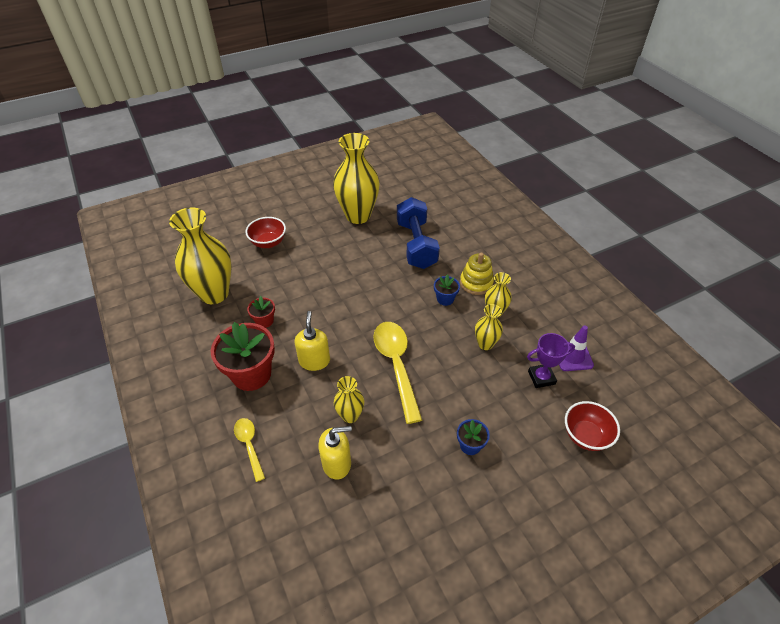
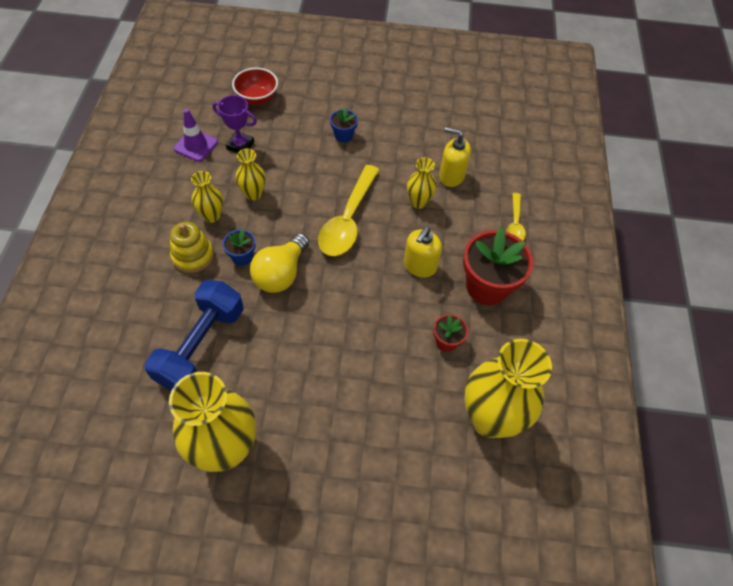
camera: 150 degrees left, 10 degrees up
(268, 242) = (380, 473): red bowl -> none
(409, 303) = (281, 274): none -> yellow light bulb

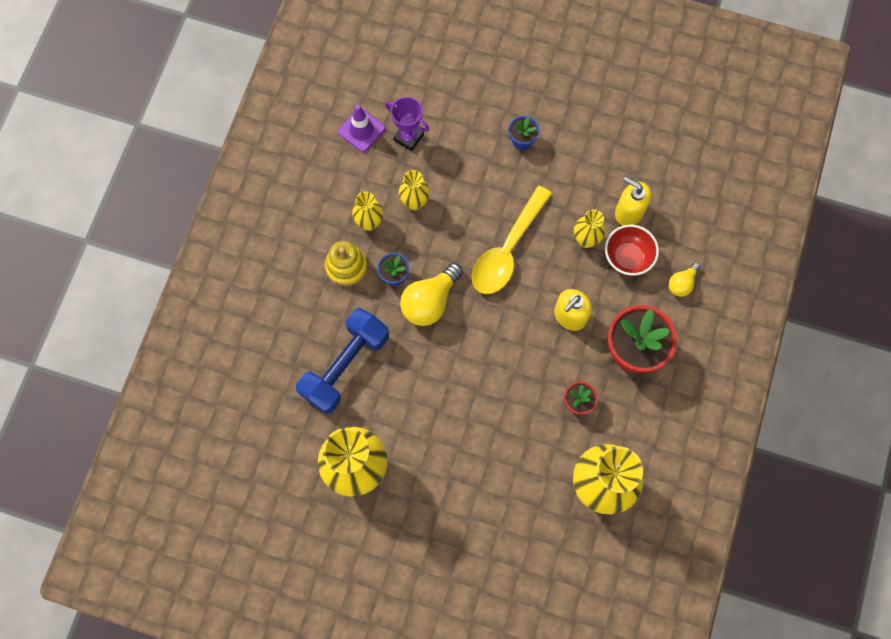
camera: 15 degrees right, 15 degrees up
(257, 98) = (434, 74): red bowl -> red bowl (627, 257)
(515, 224) = (682, 283): yellow spoon -> yellow light bulb

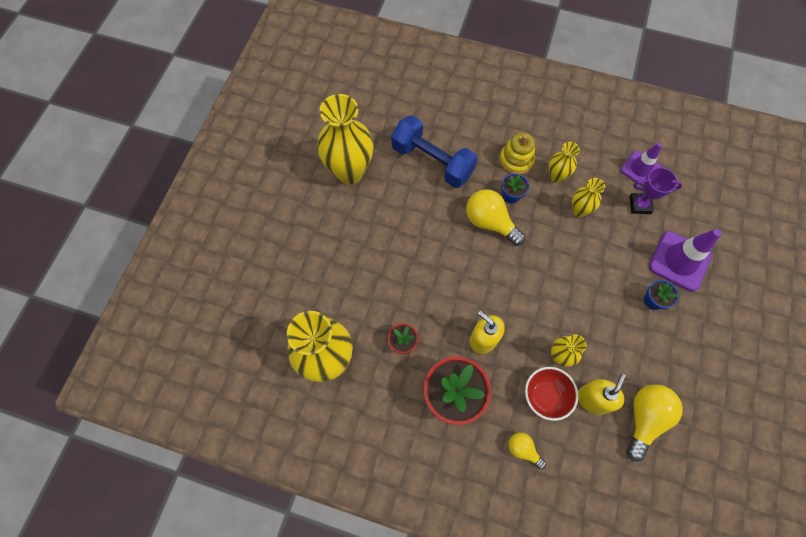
camera: 90 degrees right, 5 degrees down
(408, 137) = (640, 205): purple trophy -> purple trophy turned 60 degrees clockwise
(476, 107) = (679, 261): none -> purple traffic cone
(507, 250) = (542, 286): yellow spoon -> none
(645, 166) = (644, 418): none -> yellow light bulb

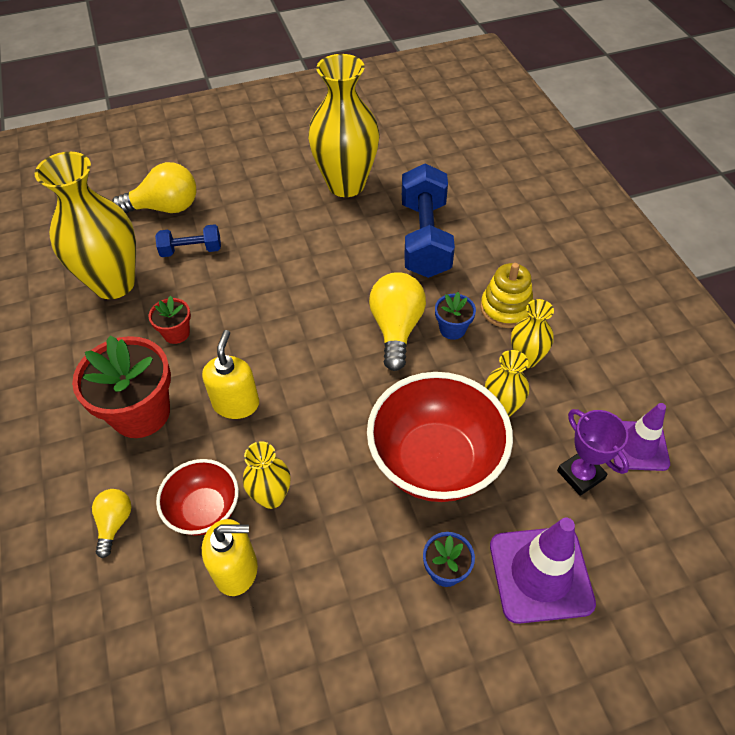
camera: 55 degrees right, 15 degrees down
(334, 296) = (191, 250): none -> blue dumbbell
(590, 263) = (435, 461): none -> red bowl
(644, 418) = (251, 655): yellow light bulb -> yellow light bulb (165, 208)

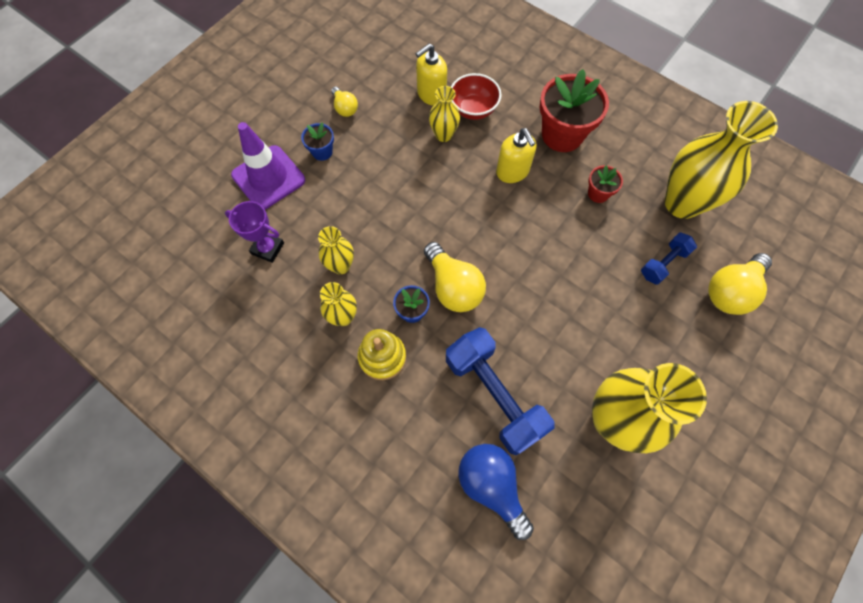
camera: 145 degrees right, 15 degrees up
(115, 523) = (513, 79): yellow light bulb -> yellow light bulb (345, 108)
(435, 461) = (363, 206): red bowl -> none
(470, 194) = (492, 485): none -> blue light bulb
(638, 446) = (236, 291): purple traffic cone -> none

